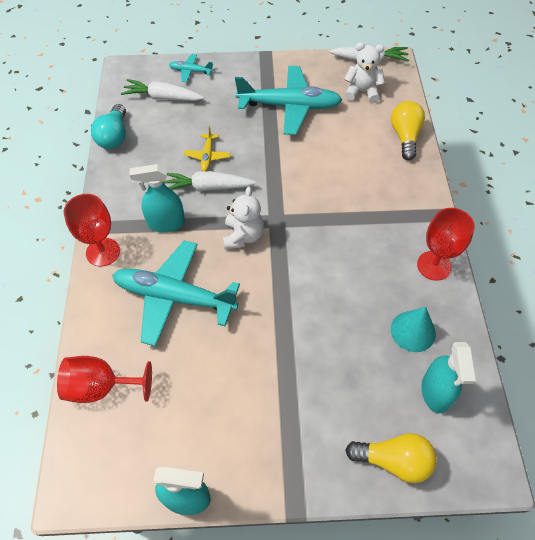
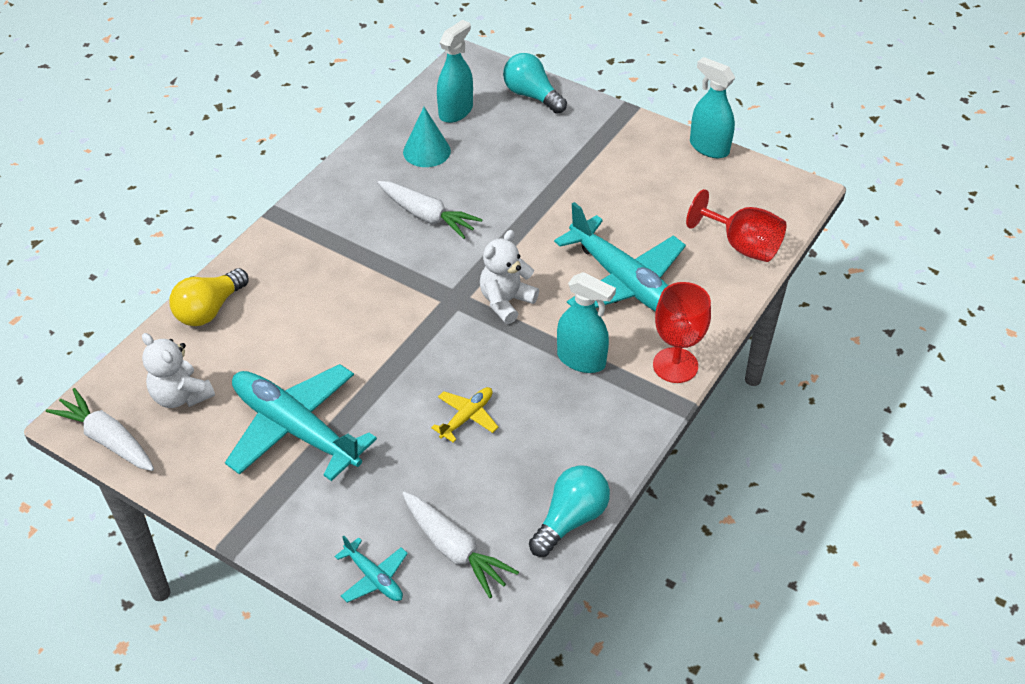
camera: 145 degrees left, 10 degrees down
(207, 187) = (500, 376): white carrot -> white carrot (427, 216)
(393, 460) = (532, 95): yellow light bulb -> turquoise light bulb
(434, 265) = (347, 183): red goblet -> none

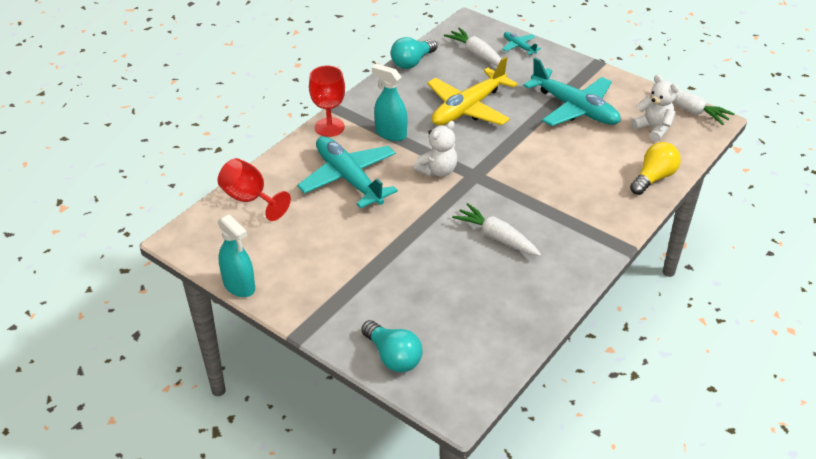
camera: 175 degrees left, 5 degrees down
(426, 151) = (499, 298): turquoise cone -> none
(456, 111) = (471, 342): turquoise spray bottle -> none
(467, 417) = (468, 108): yellow plane -> yellow plane, size x2.20

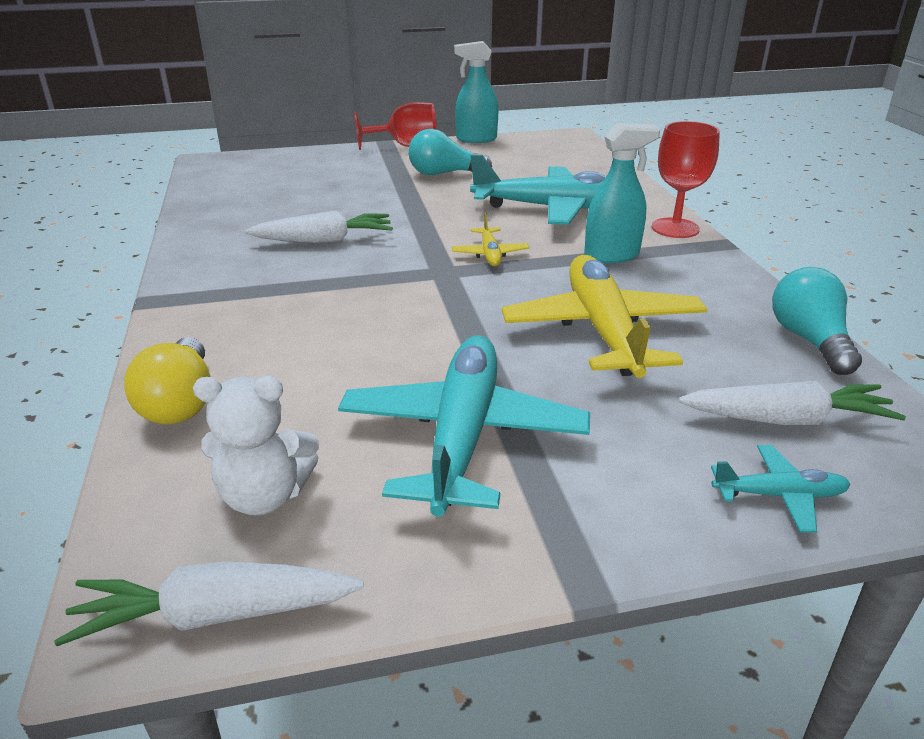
camera: 130 degrees right, 10 degrees down
(250, 199) = (588, 166): red goblet -> red goblet (406, 146)
(393, 356) = (297, 159): turquoise light bulb -> turquoise light bulb (443, 174)
(437, 171) = (490, 254): white teddy bear -> yellow plane
(575, 108) = (463, 435): turquoise plane -> turquoise plane turned 105 degrees clockwise

